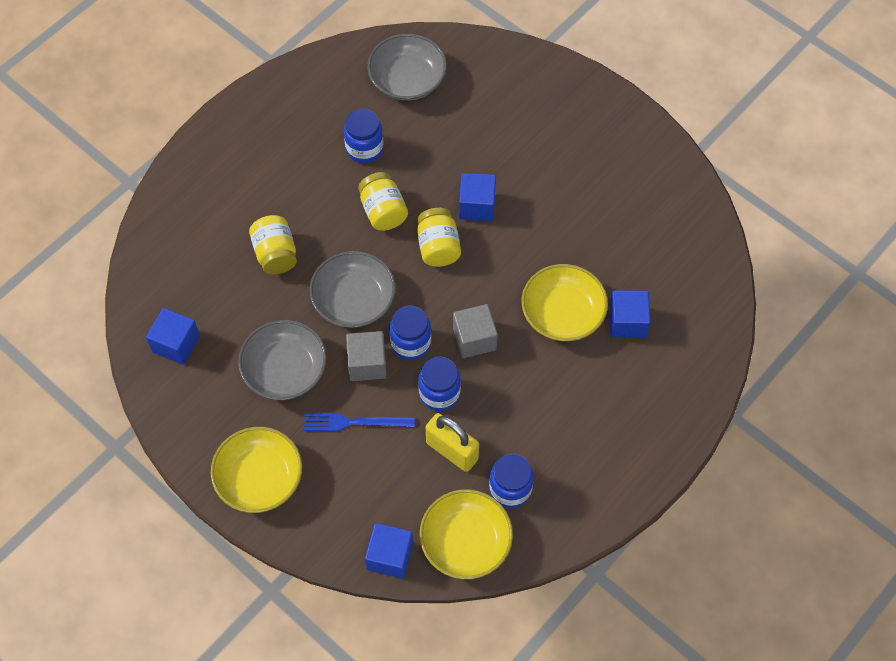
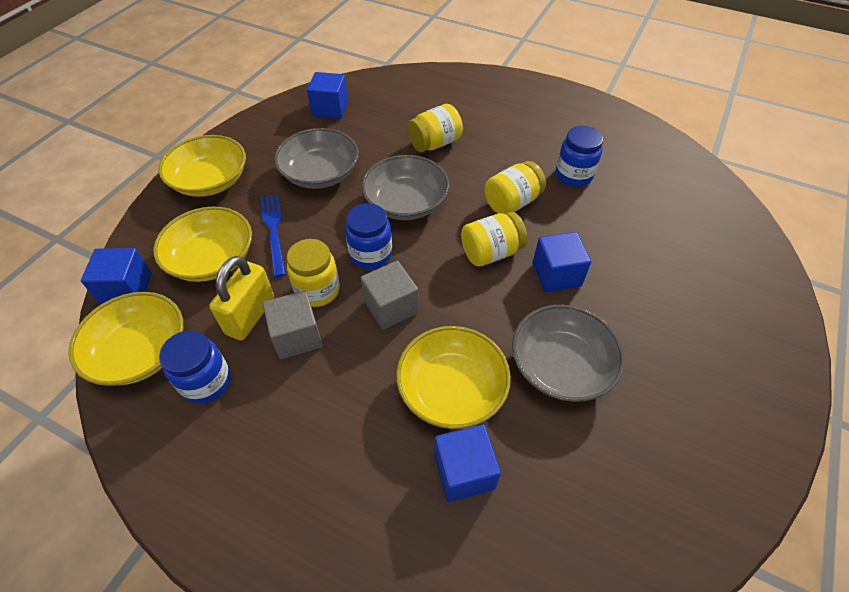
camera: 75 degrees right, 10 degrees down
(367, 363) = (339, 226): grey cube -> grey cube (297, 336)
(374, 480) = (212, 259): none -> yellow bowl
(407, 79) = (671, 188): grey bowl -> grey bowl (561, 365)
(439, 393) = (317, 290): blue jar -> yellow jar

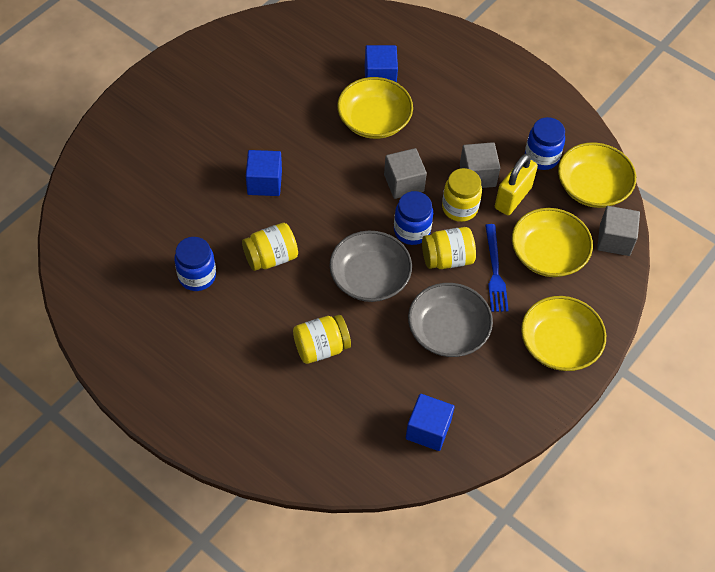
camera: 170 degrees left, 5 degrees up
(127, 289) = (614, 240): blue cube -> grey cube
(491, 252) = (310, 212): yellow jar -> yellow jar (447, 259)
(561, 365) = (294, 119): grey bowl -> none

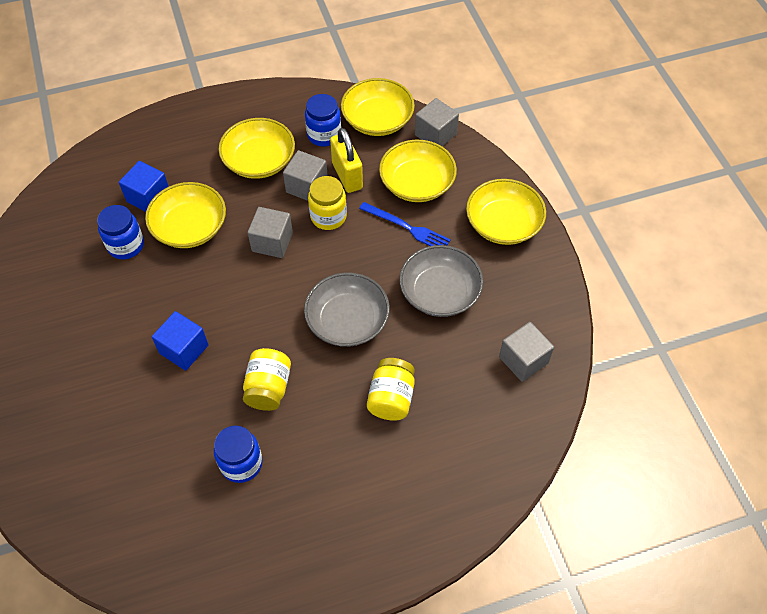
camera: 55 degrees left, 0 degrees up
(412, 231) = (324, 263): blue jar -> blue jar (126, 245)
(428, 430) = (523, 360): blue cube -> grey cube
(447, 259) = (371, 253): yellow jar -> none
(476, 127) = (259, 161): none -> yellow bowl

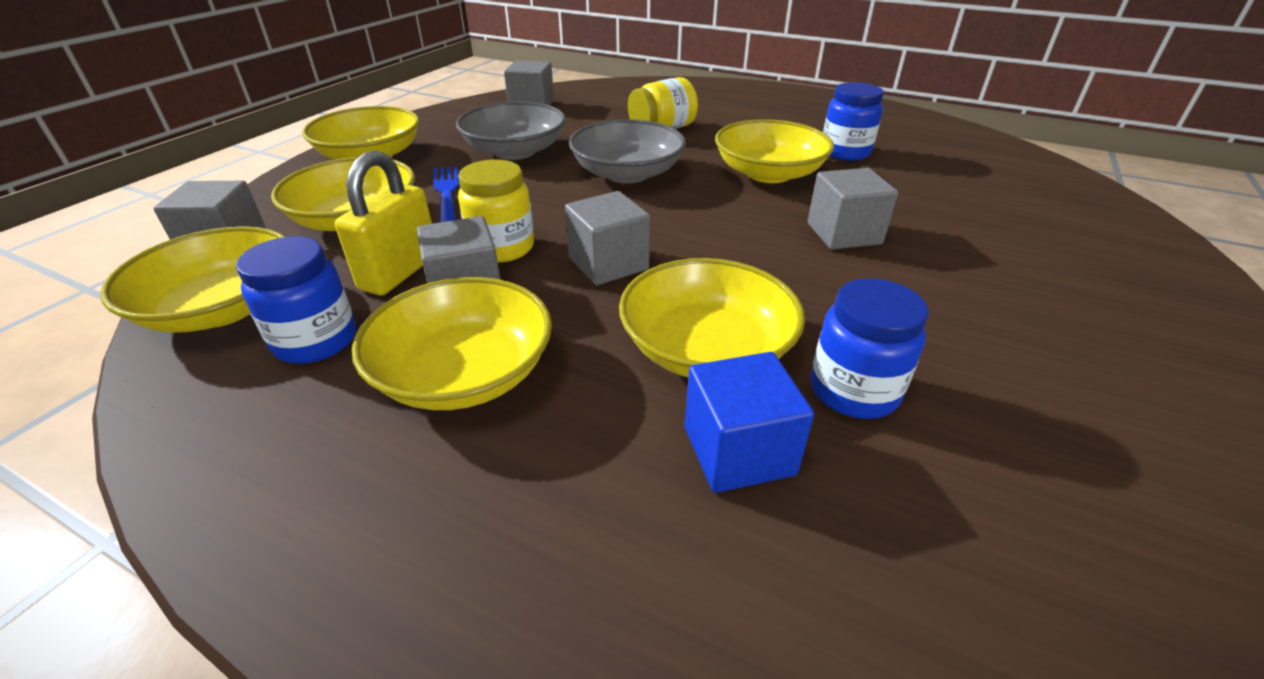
camera: 135 degrees left, 20 degrees down
(184, 349) = (843, 233): blue cube -> grey cube
(268, 388) = (768, 173): yellow jar -> yellow bowl

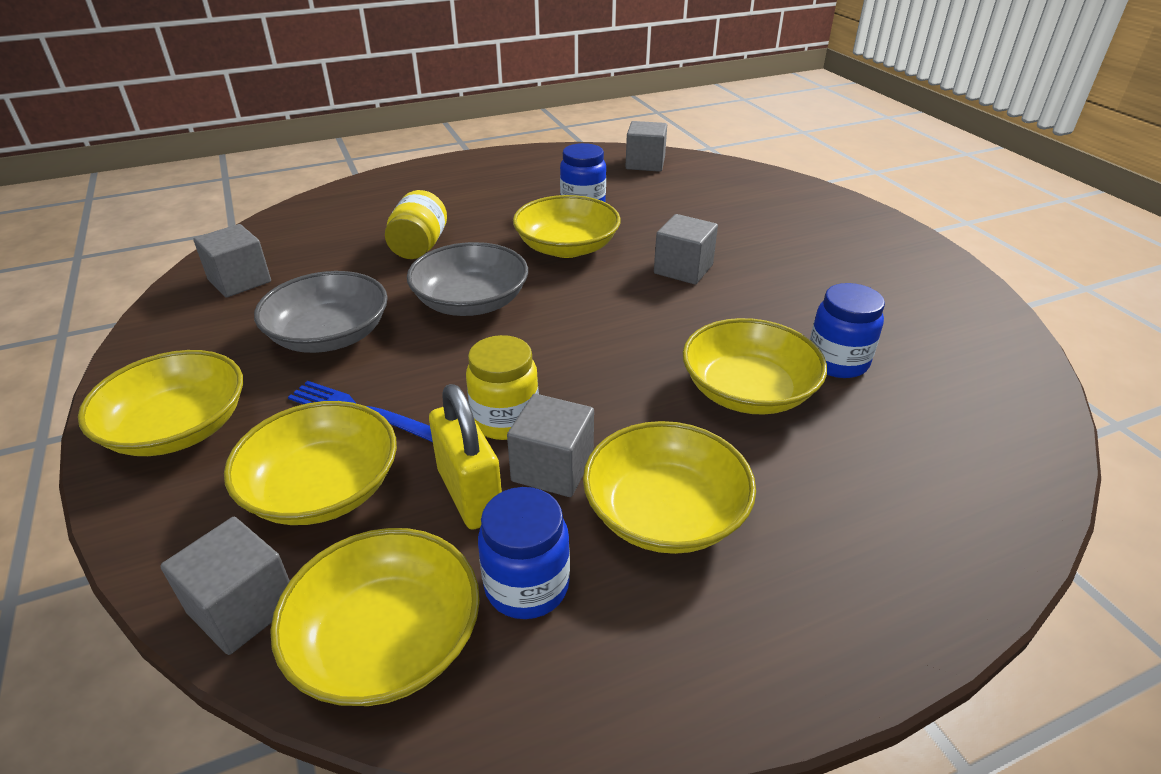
camera: 50 degrees left, 0 degrees up
(608, 264) = (599, 379): grey cube -> grey cube (645, 163)
(738, 451) = (851, 430): blue cube -> none

